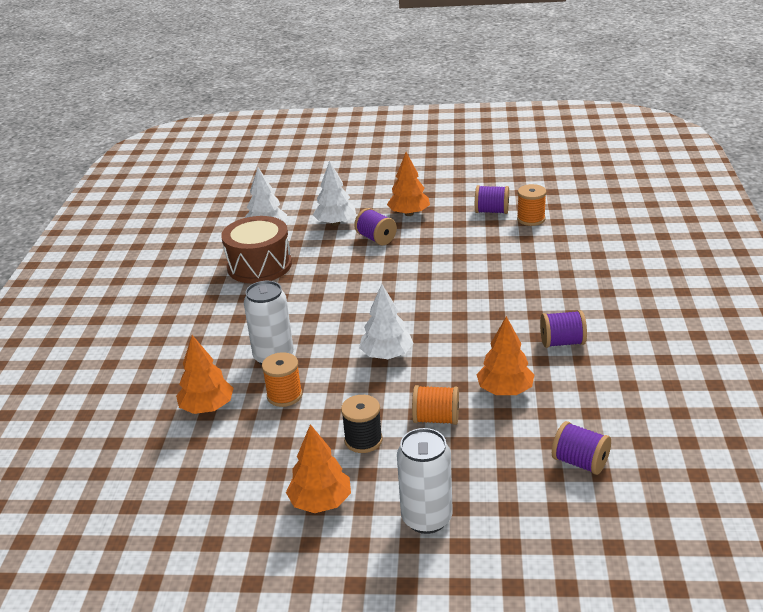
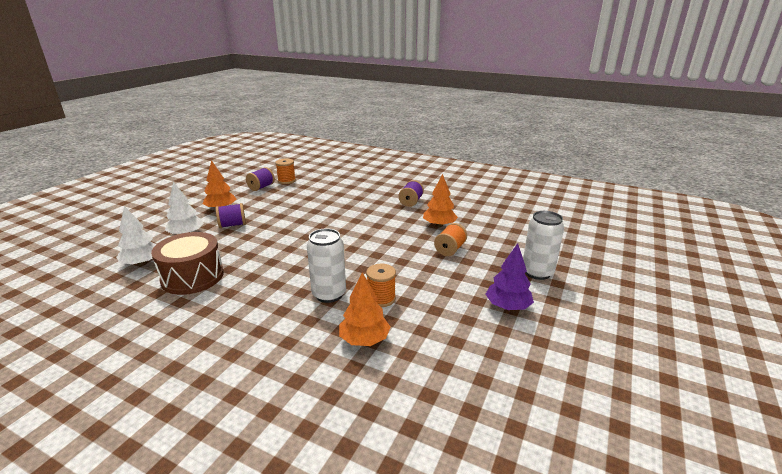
camera: 70 degrees left, 5 degrees down
(320, 502) = (507, 306): orange tree -> purple tree
(363, 440) = (454, 277): black spool -> none
(387, 355) = (372, 250): white tree -> none
(580, 462) = (510, 222): purple spool -> none

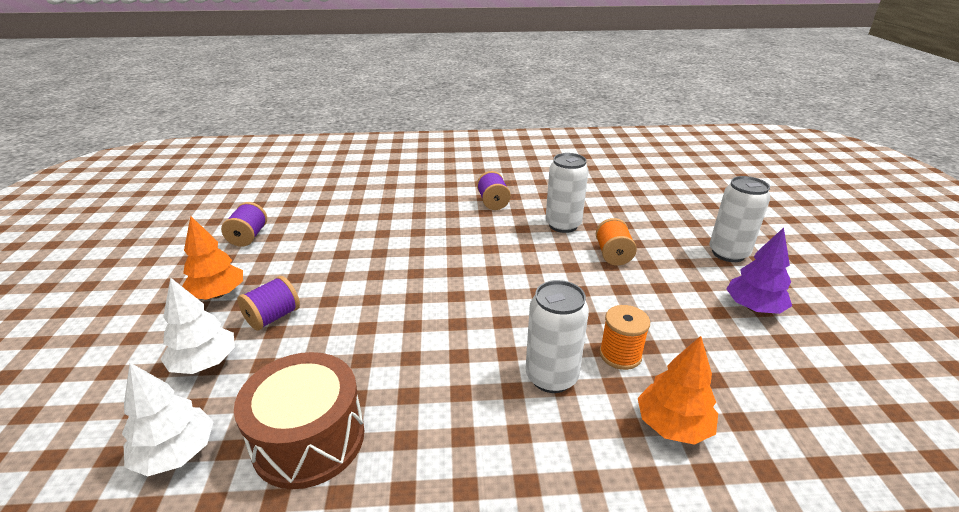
camera: 30 degrees left, 5 degrees up
(286, 181) = (279, 215): orange spool -> none
(439, 225) = (563, 225): orange tree -> white can

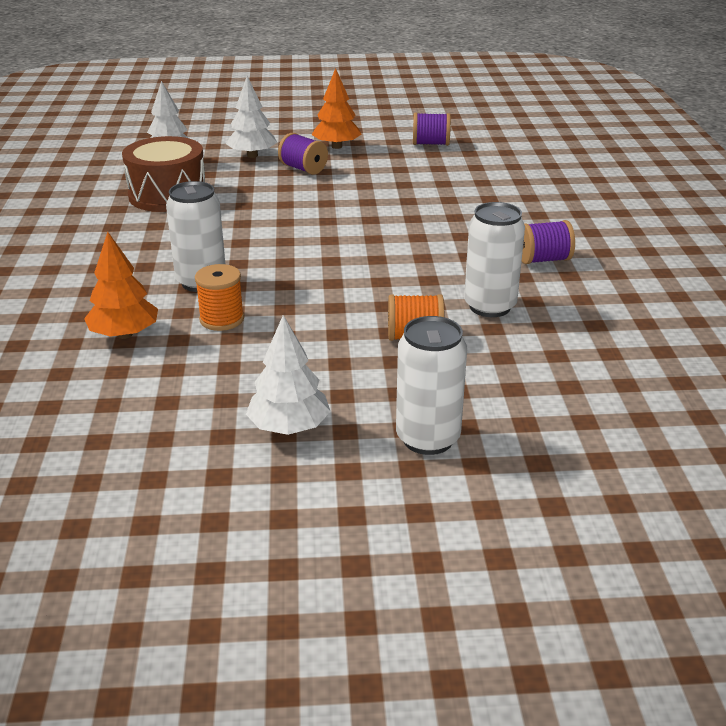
camera: 90 degrees right, 0 degrees up
(753, 308) = (289, 427): purple tree -> white tree

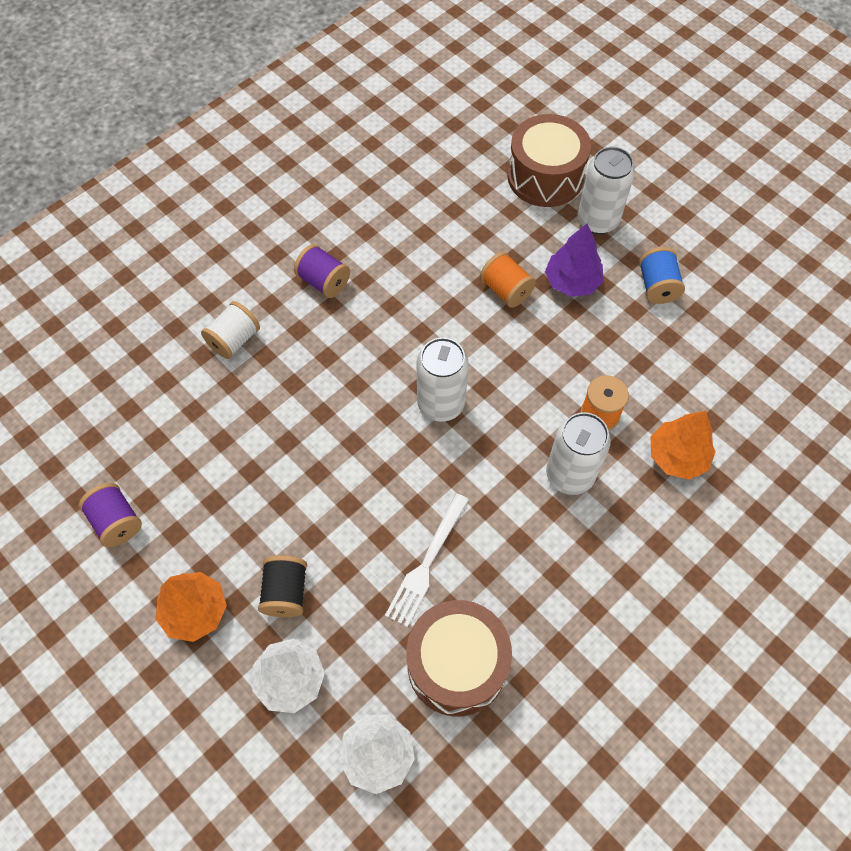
camera: 130 degrees left, 30 degrees up
(242, 210) = (427, 563): none -> white fork
(289, 427) = (657, 286): white tree -> blue spool
(303, 169) = (286, 592): purple spool -> black spool
(371, 377) = (572, 282): none -> purple tree
(490, 306) = (426, 274): white can -> white can (441, 404)
(528, 210) = (234, 340): none -> white spool
(540, 437) = (545, 177): none -> brown drum

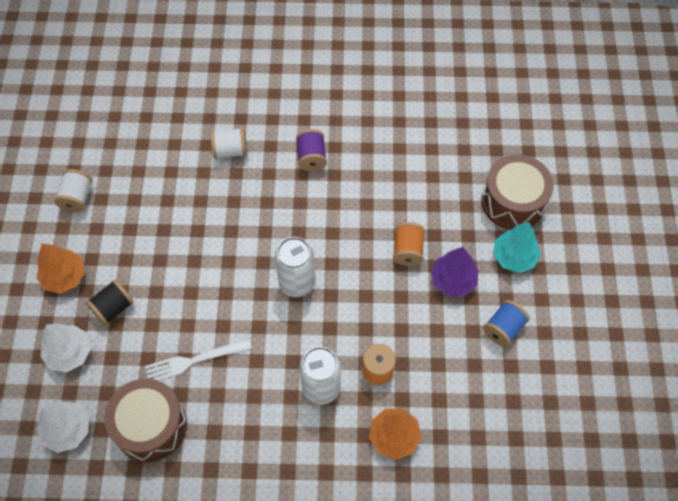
camera: 45 degrees right, 0 degrees up
(116, 522) = (77, 198): purple spool -> white spool
(597, 220) = (514, 256): white can -> turquoise tree

